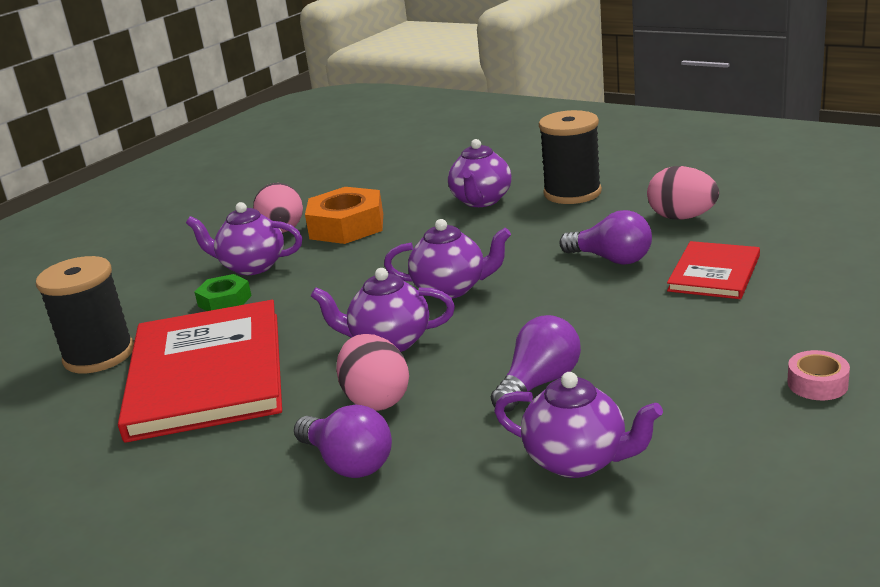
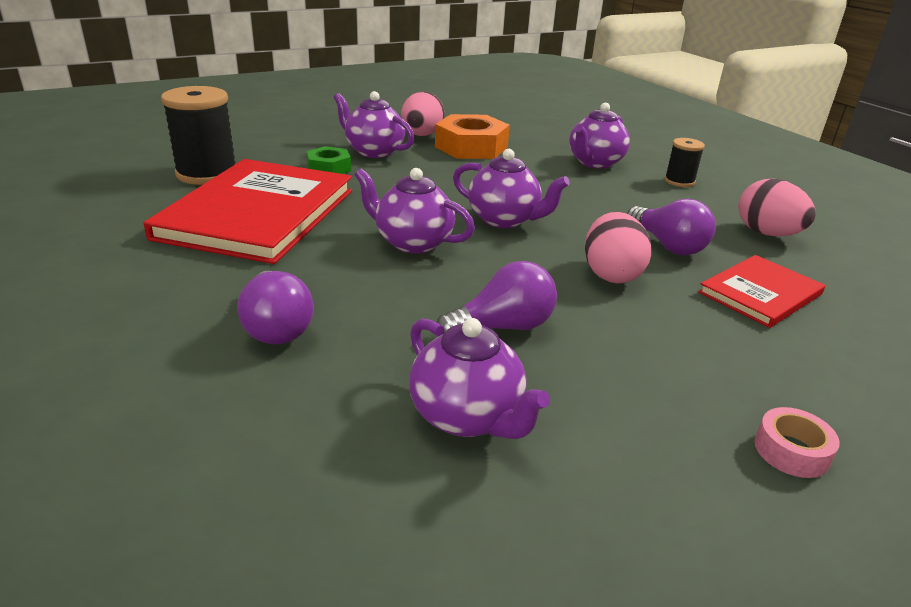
camera: 20 degrees right, 5 degrees up
(376, 400) = (354, 284): pink egg -> pink egg (611, 274)
(572, 193) = (679, 181): black spool -> black spool, size x0.54

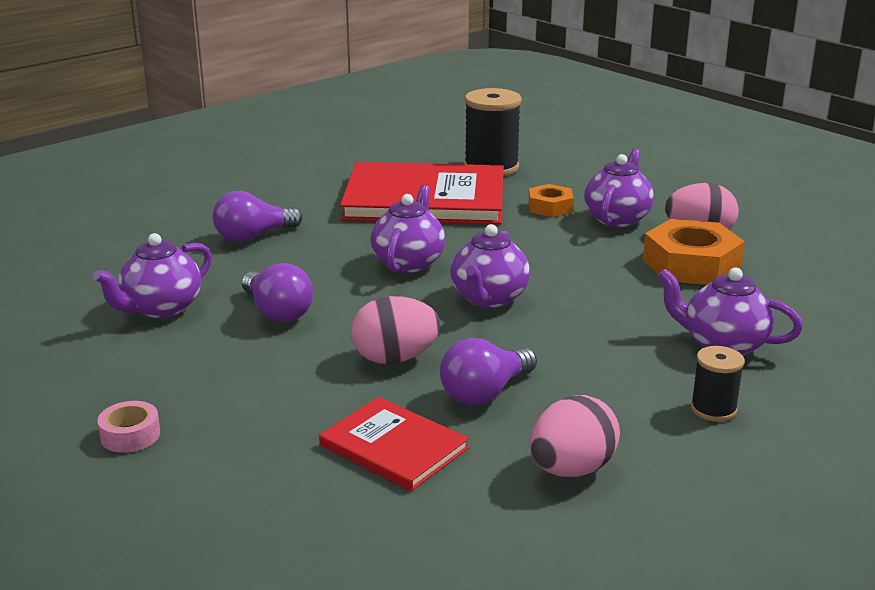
camera: 80 degrees right, 5 degrees down
(329, 168) = (550, 207): green nut -> orange nut

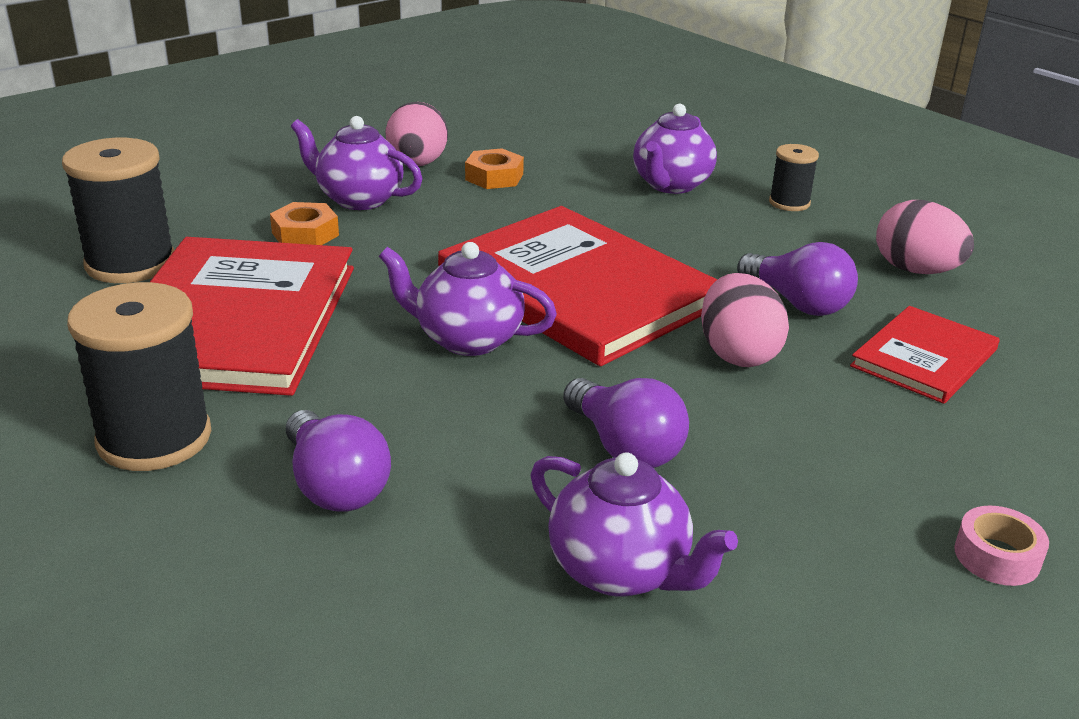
camera: 90 degrees left, 5 degrees up
(277, 312) = (624, 447): purple light bulb -> purple light bulb turned 90 degrees clockwise
(302, 194) = (154, 438): none -> black spool
(488, 299) = (577, 289): purple teapot -> red book
(691, 265) = (494, 177): orange nut -> orange nut, size x0.57

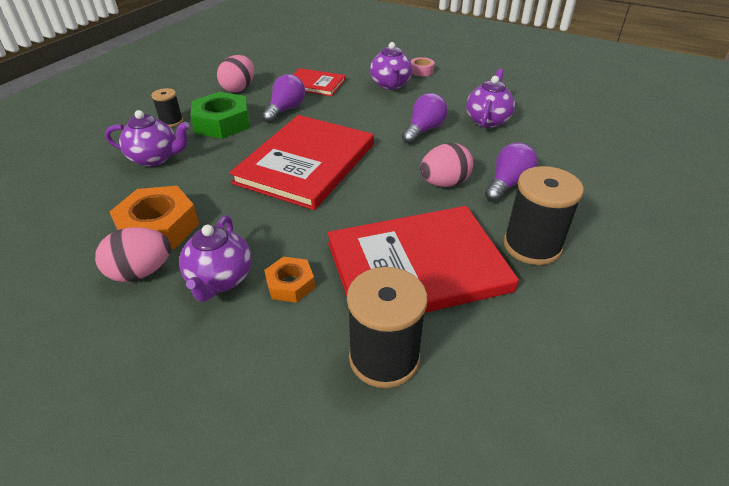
camera: 110 degrees left, 10 degrees up
(467, 339) = (376, 182): purple teapot -> purple teapot (390, 85)
(494, 177) = (159, 227): orange nut -> orange nut, size x1.76
(737, 354) = (339, 117): pink egg -> pink egg (444, 183)
(766, 240) = (222, 123): none -> green nut

